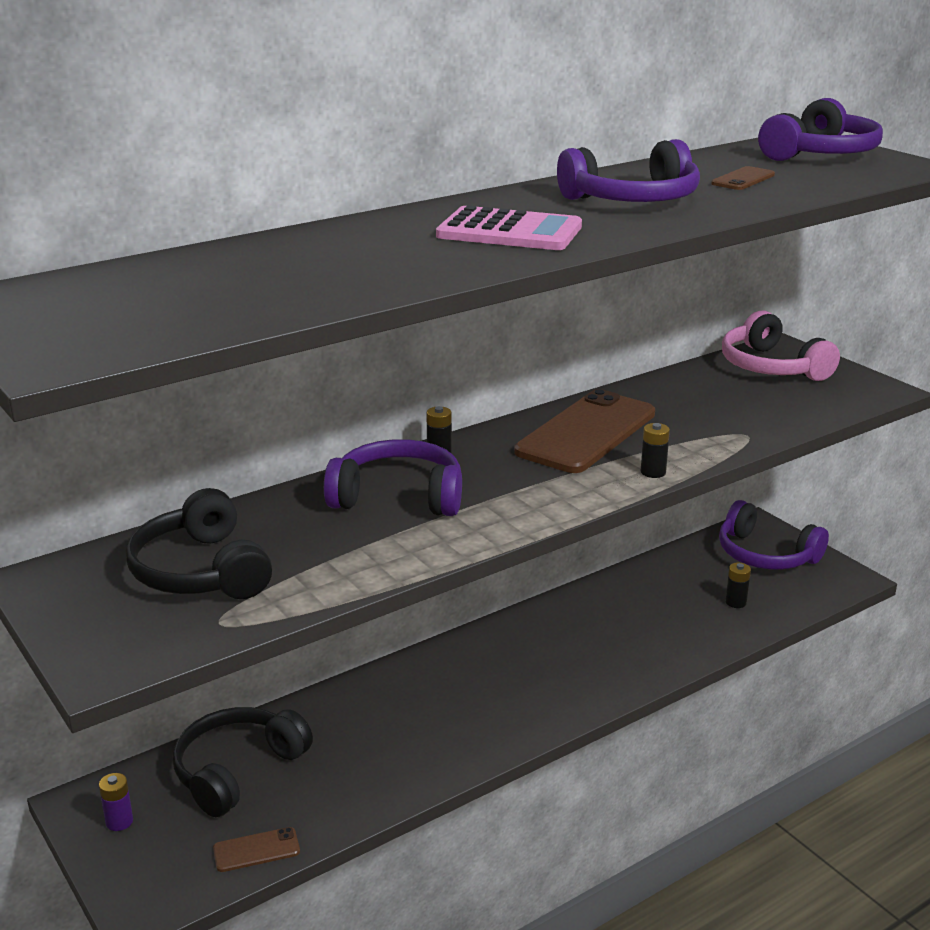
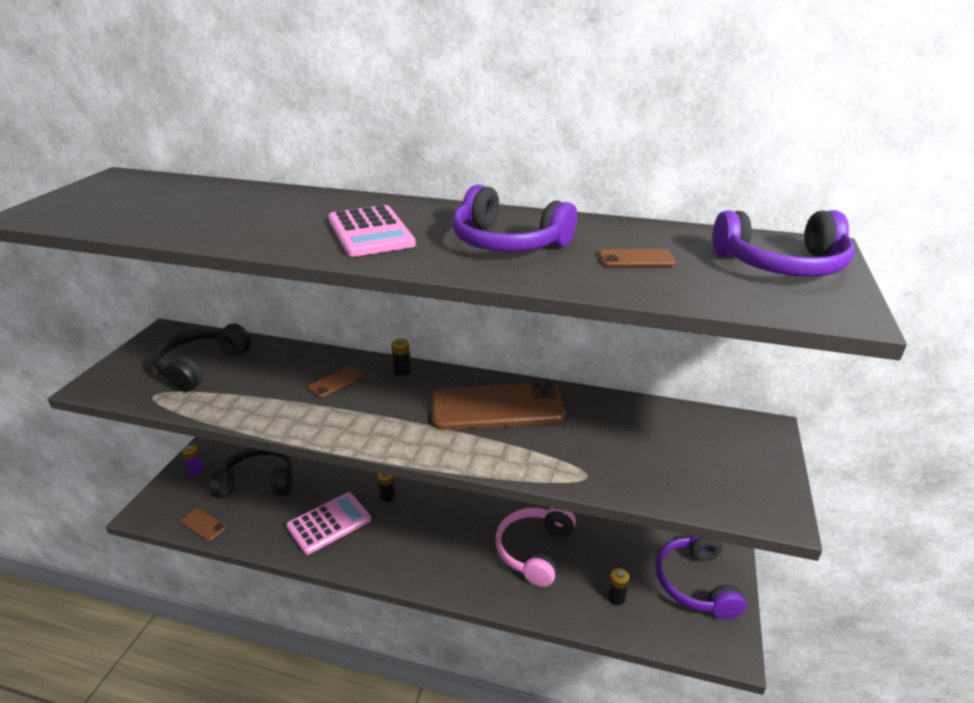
camera: 50 degrees right, 5 degrees up
(398, 497) = (336, 382): purple headphones -> brown phone
(403, 737) = (329, 523): none -> pink calculator
(653, 472) = (473, 458): black battery -> black battery (387, 496)
(771, 367) = (722, 439): pink headphones -> pink headphones (535, 550)

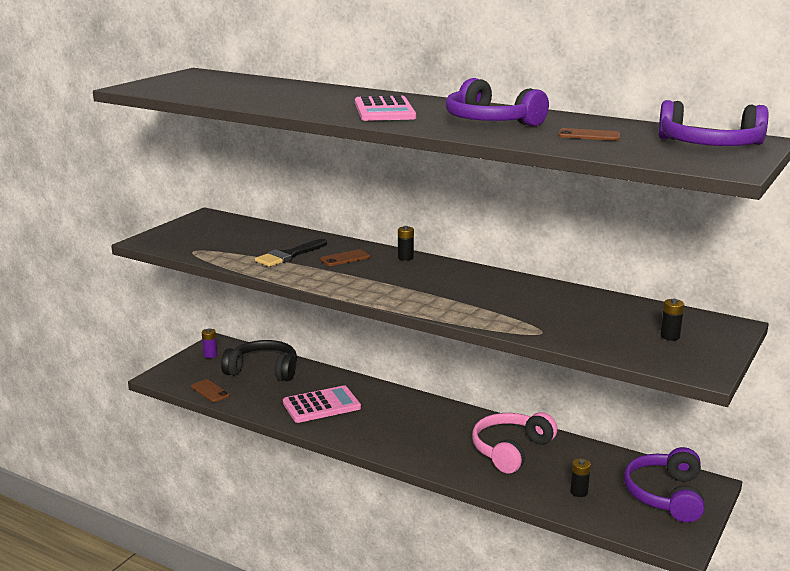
camera: 15 degrees right, 10 degrees down
(202, 366) = (235, 238): black headphones -> none
(270, 386) = (289, 255): none -> black brush
(387, 496) = (380, 395): black battery -> black battery (670, 336)
(497, 407) = (481, 287): brown phone -> none

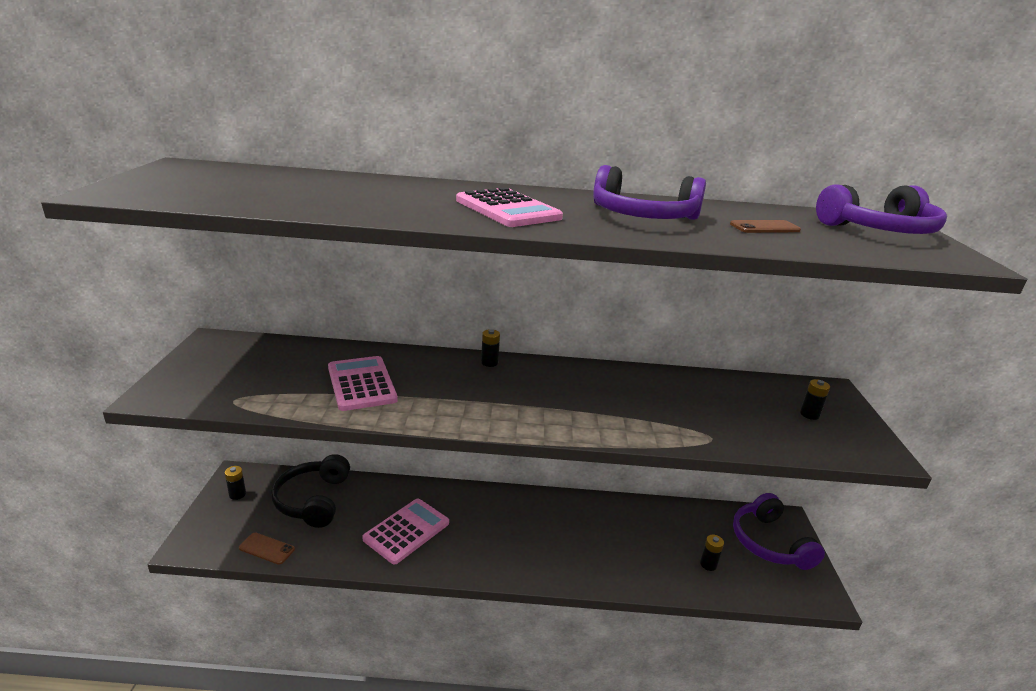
camera: 30 degrees left, 5 degrees up
(210, 355) = (237, 494): purple battery -> black battery
(263, 370) = (313, 500): black headphones -> black headphones turned 75 degrees counterclockwise
(289, 255) = (362, 384): black brush -> pink calculator
(345, 258) = (428, 376): brown phone -> none
(511, 450) = (619, 532): pink headphones -> none

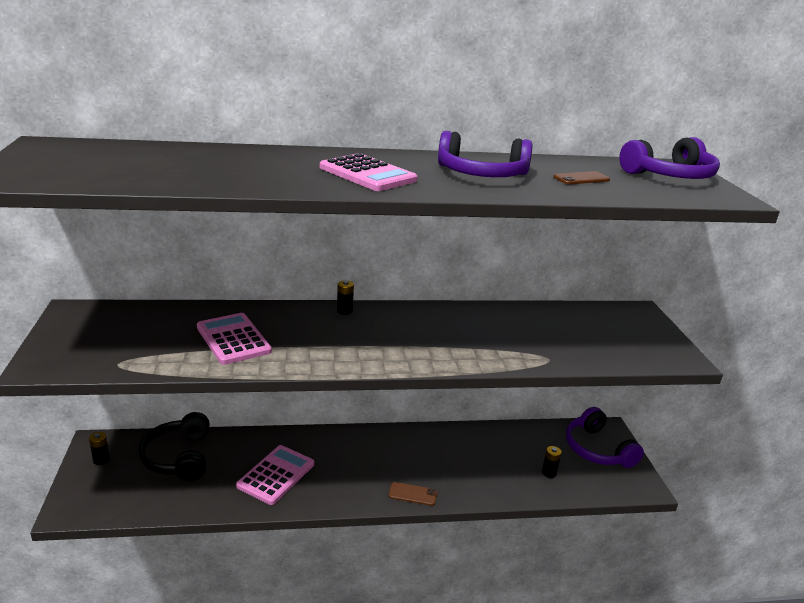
camera: 10 degrees left, 0 degrees up
(266, 548) = (146, 505): brown phone -> brown phone (413, 494)
(809, 414) = (624, 333): black battery -> none

